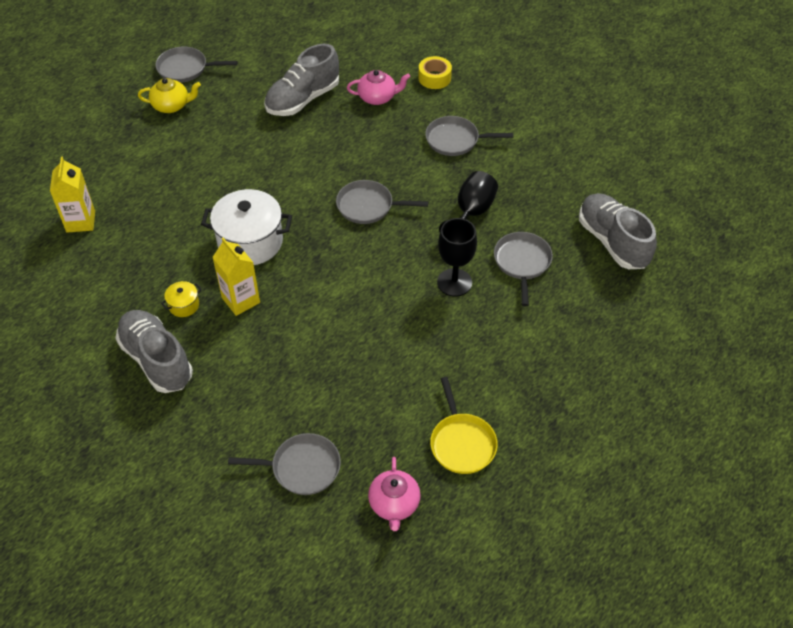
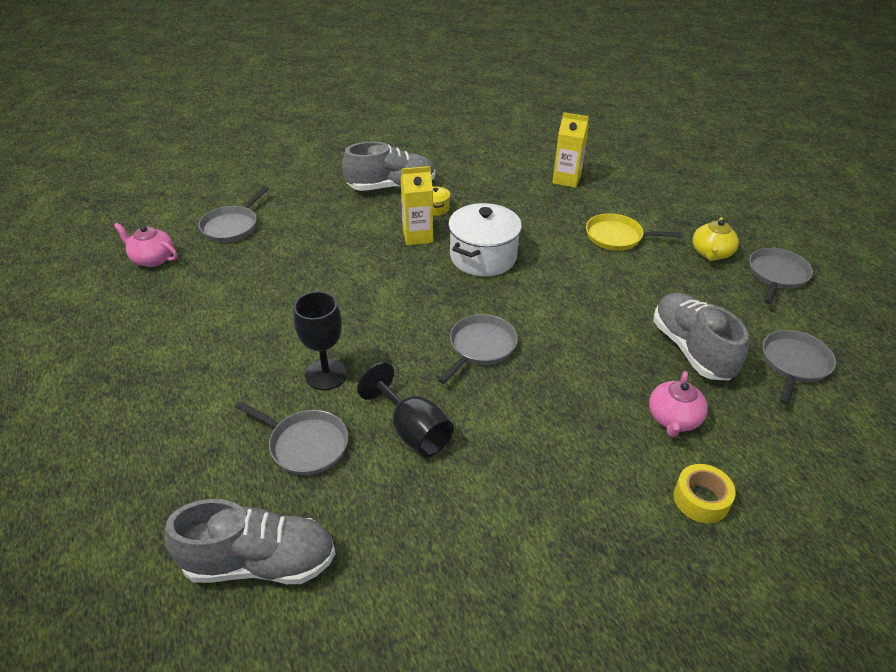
camera: 115 degrees right, 10 degrees down
(455, 140) = (552, 468): grey pan -> grey pan (794, 363)
(462, 443) = (156, 312): yellow pan -> yellow pan (617, 237)

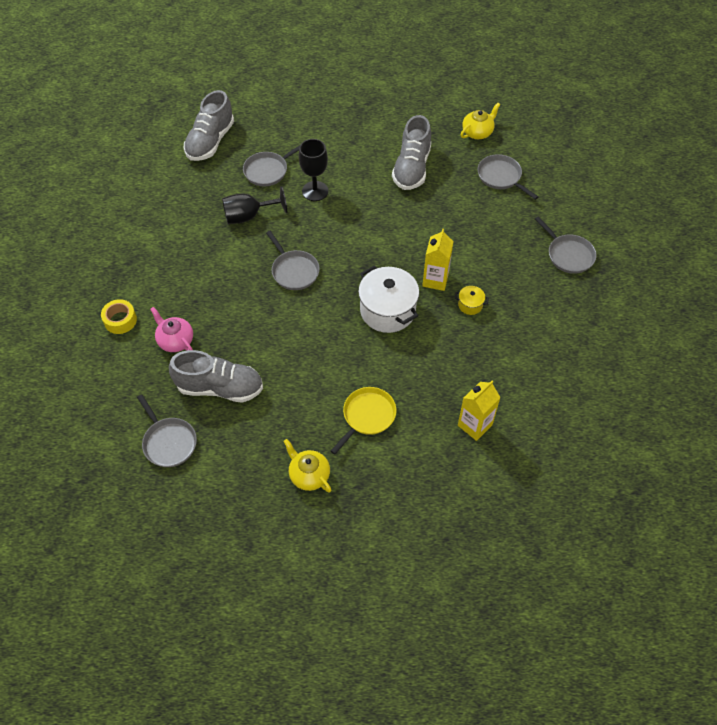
camera: 115 degrees right, 15 degrees up
(152, 259) = (477, 132): pink teapot -> yellow teapot
(391, 187) = (518, 286): grey shoe -> grey shoe (411, 168)
(776, 275) = (256, 506): grey pan -> grey pan (568, 255)

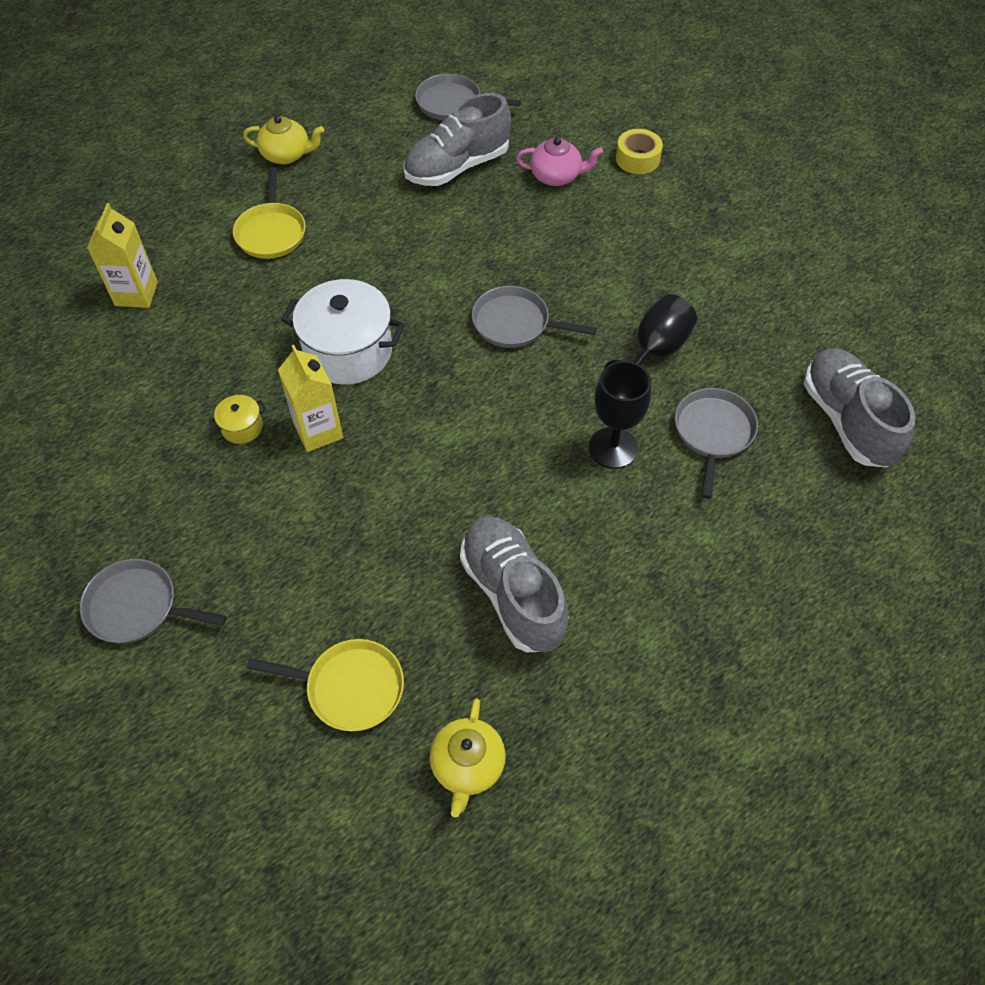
camera: 140 degrees right, 0 degrees up
(501, 177) = (350, 688): grey pan -> yellow pan

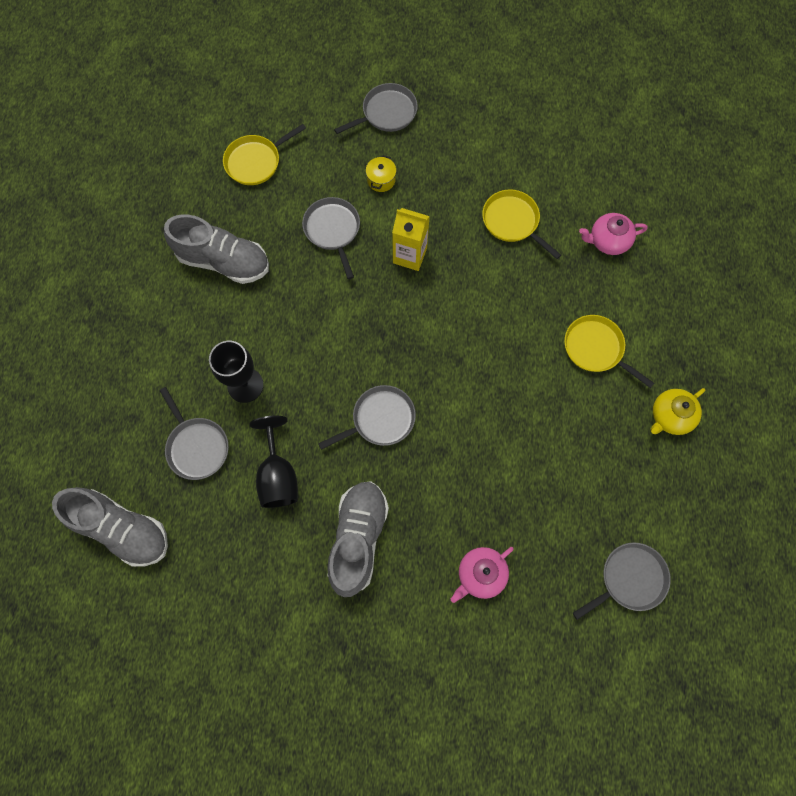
camera: 135 degrees right, 15 degrees up
(136, 294) = (608, 241): yellow carton -> pink teapot
(186, 378) = (512, 222): none -> yellow pan
(242, 427) = (449, 223): yellow pot -> yellow pot (381, 180)
(348, 351) = (451, 313): white pot -> none
(360, 523) = (333, 230): none -> grey pan
(457, 167) = (554, 516): grey shoe -> grey shoe (358, 538)
(467, 765) = (173, 176): yellow teapot -> none
(637, 159) = (443, 652): yellow tape -> none

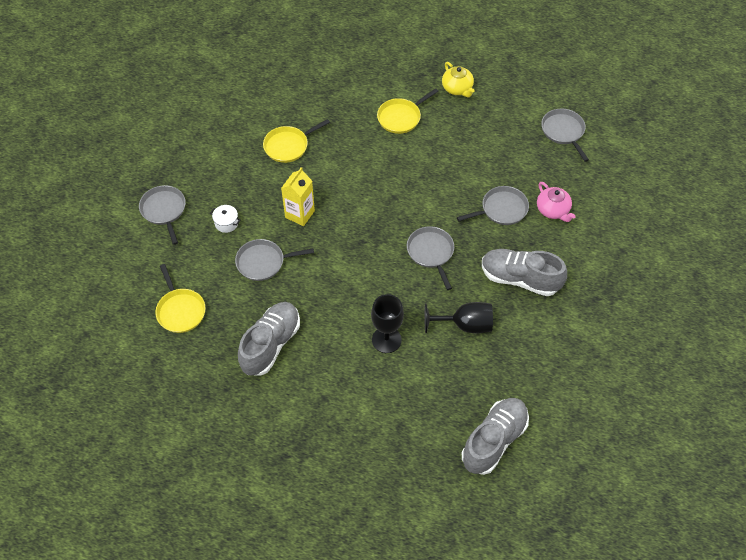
camera: 80 degrees left, 15 degrees down
(197, 446) = (433, 380): grey pan -> grey pan (501, 209)
(381, 180) = (226, 223): yellow pot -> white pot
(608, 241) = (319, 94): pink teapot -> none

